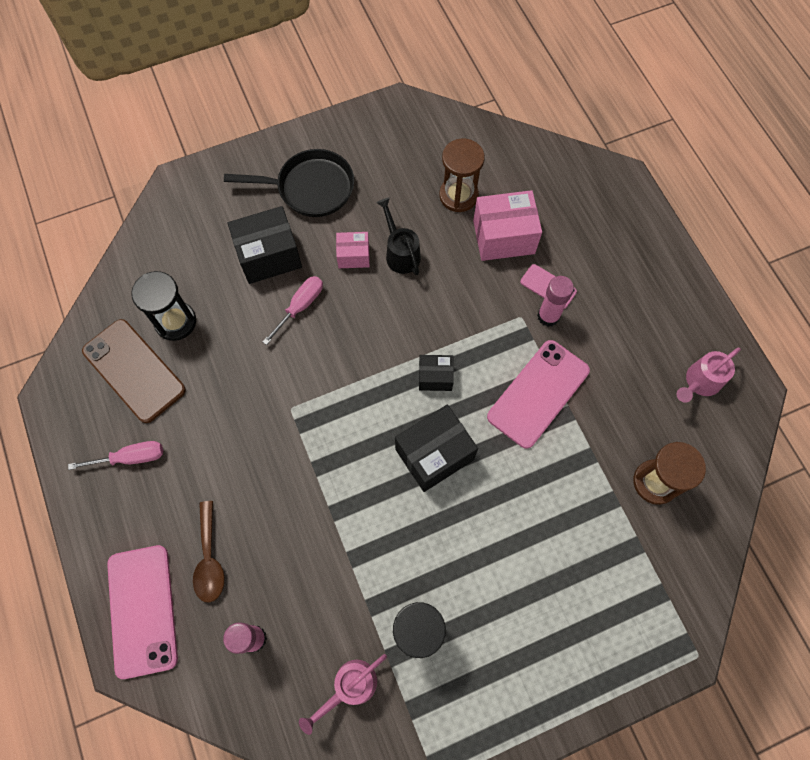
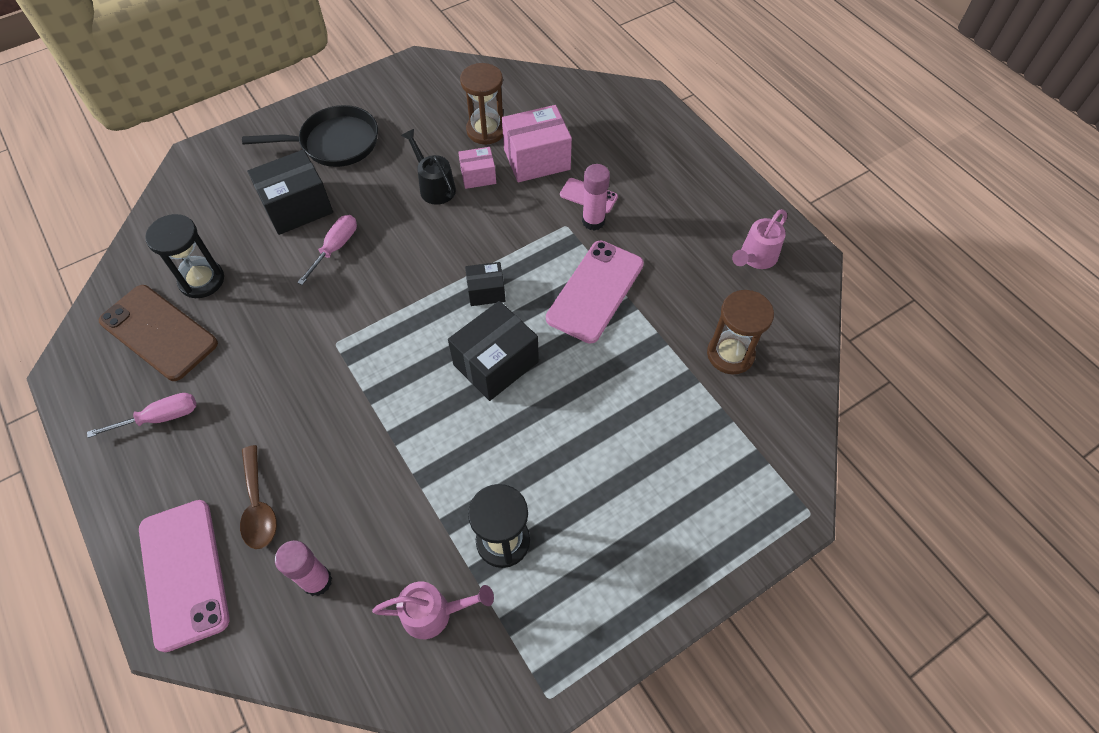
camera: 10 degrees left, 10 degrees down
(350, 687) = (434, 613): pink watering can -> pink watering can turned 135 degrees counterclockwise
(353, 256) = (386, 195): pink box -> pink box (478, 176)

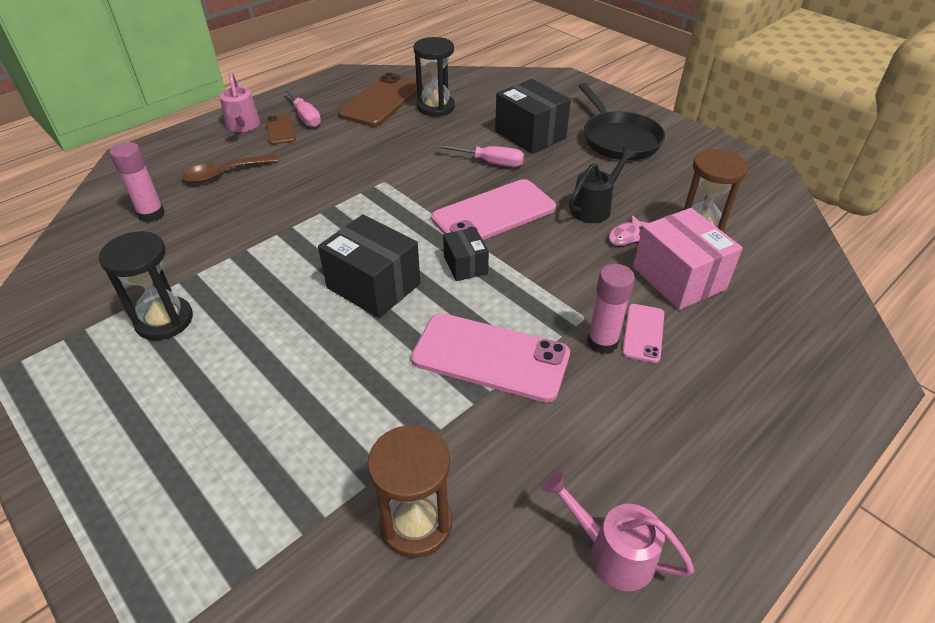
camera: 80 degrees right, 15 degrees down
(180, 446) = (280, 130): none -> brown phone
(184, 573) = (174, 153): pink phone -> pink phone (494, 213)
(434, 613) = (102, 285): pink watering can -> pink watering can (243, 126)
(478, 176) = (625, 236): pink box -> pink fish

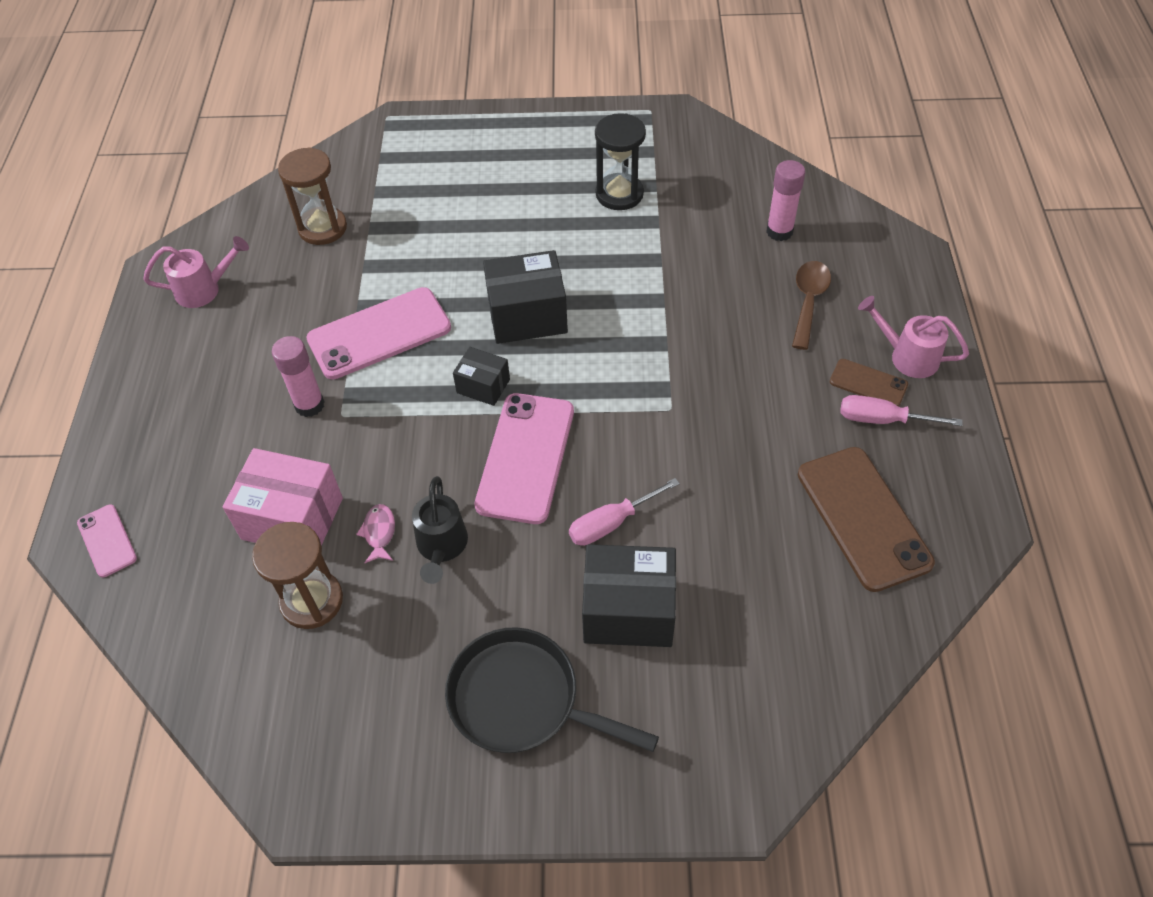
camera: 135 degrees right, 10 degrees up
(436, 107) = (792, 563): black hourglass -> none
(643, 333) = (284, 437): pink phone -> pink phone (107, 541)

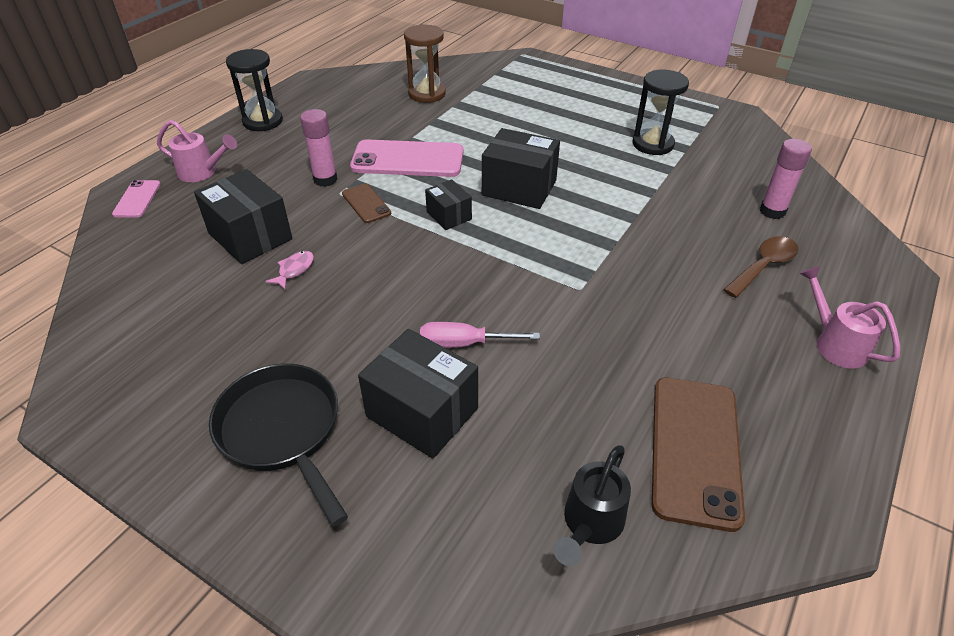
camera: 30 degrees right, 10 degrees down
(155, 359) = (263, 121): none -> black hourglass
(204, 290) = (326, 99): pink watering can -> pink watering can (202, 172)
(292, 518) = (250, 236): pink box -> black box
(312, 601) = (212, 289): brown hourglass -> none
(441, 547) = (326, 298): black watering can -> black watering can (590, 524)
(526, 457) = (438, 271): pink phone -> none
(868, 383) = (779, 347): brown phone -> brown phone (366, 203)
(883, 420) = (774, 381): pink screwdriver -> none

